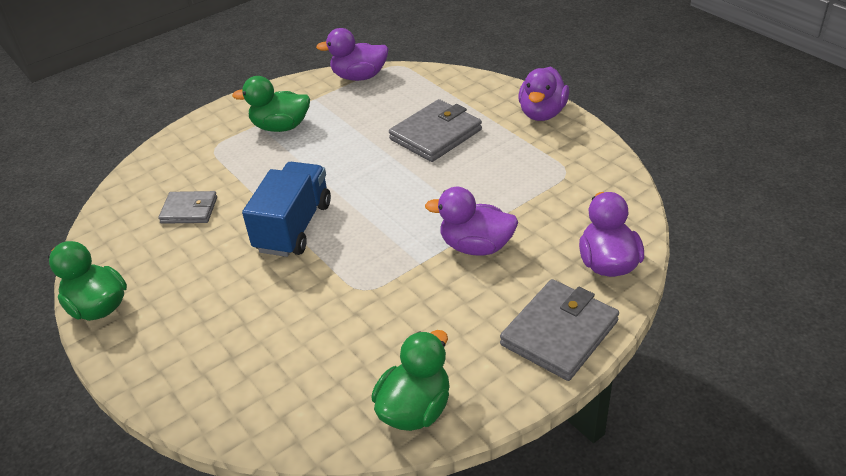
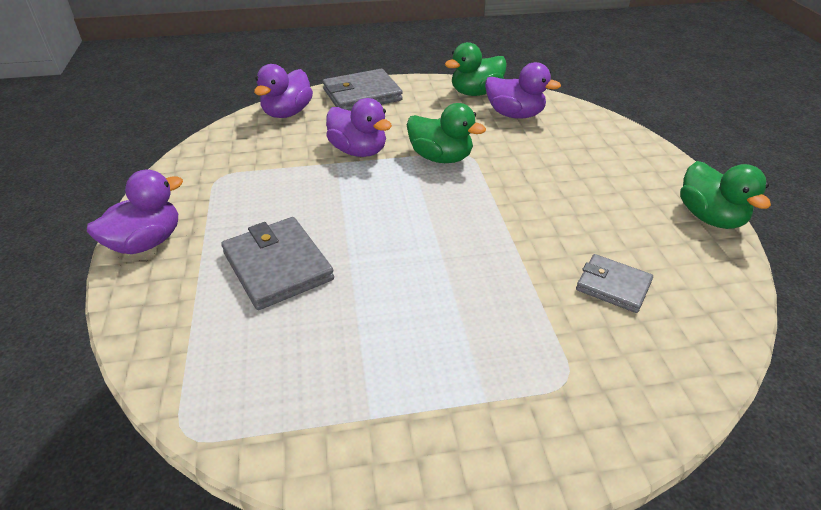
camera: 155 degrees left, 0 degrees up
(281, 127) = (453, 376): green duck -> green duck (441, 158)
(293, 227) = (500, 222): blue truck -> none
(359, 77) = (266, 438): purple duck -> purple duck (514, 114)
(436, 135) = (278, 266): grey wallet -> grey wallet turned 75 degrees clockwise

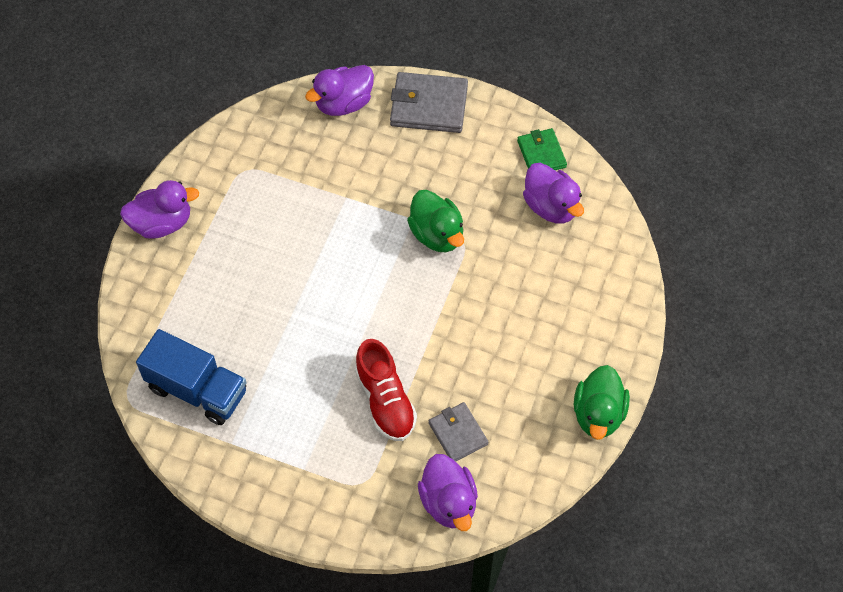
camera: 30 degrees right, 20 degrees up
(278, 266) = (240, 294): grey wallet -> none
(283, 378) = (197, 390): none -> blue truck
(358, 151) = (373, 191): purple duck -> purple duck (448, 502)
(476, 92) = (541, 154): green duck -> green wallet
(513, 290) = (385, 400): none -> red shoe

